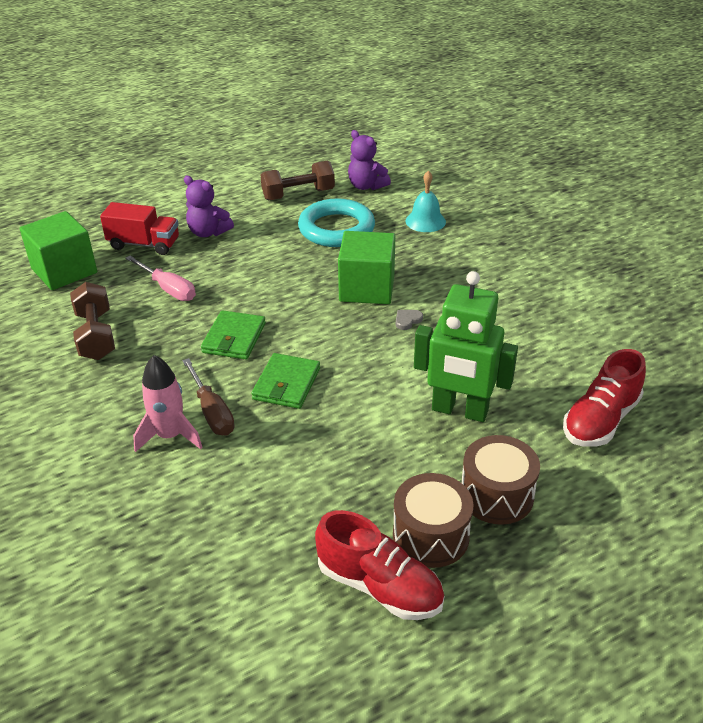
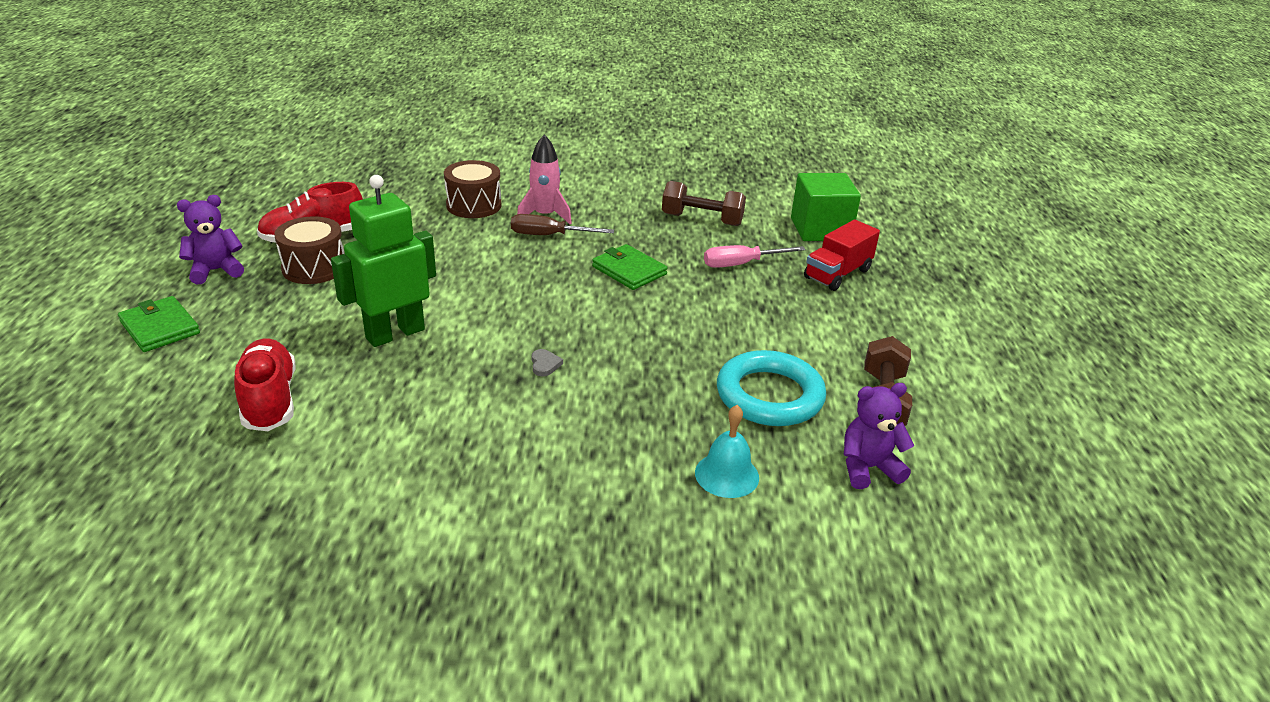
camera: 120 degrees right, 5 degrees down
(208, 232) = (833, 313): purple teddy bear -> purple teddy bear (216, 271)
(286, 384) = (539, 272): green wallet -> green wallet (160, 327)
(367, 288) = (626, 365): green cube -> none
(496, 495) = (297, 307): brown drum -> brown drum (474, 205)

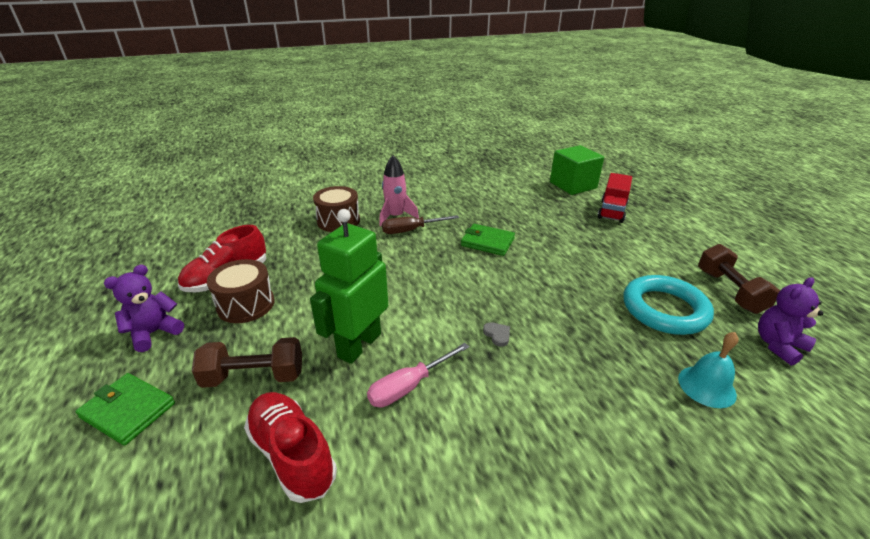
camera: 20 degrees left, 0 degrees up
(702, 220) = (499, 195): brown dumbbell -> brown dumbbell (254, 377)
(741, 264) = (552, 219): pink screwdriver -> pink screwdriver (409, 386)

